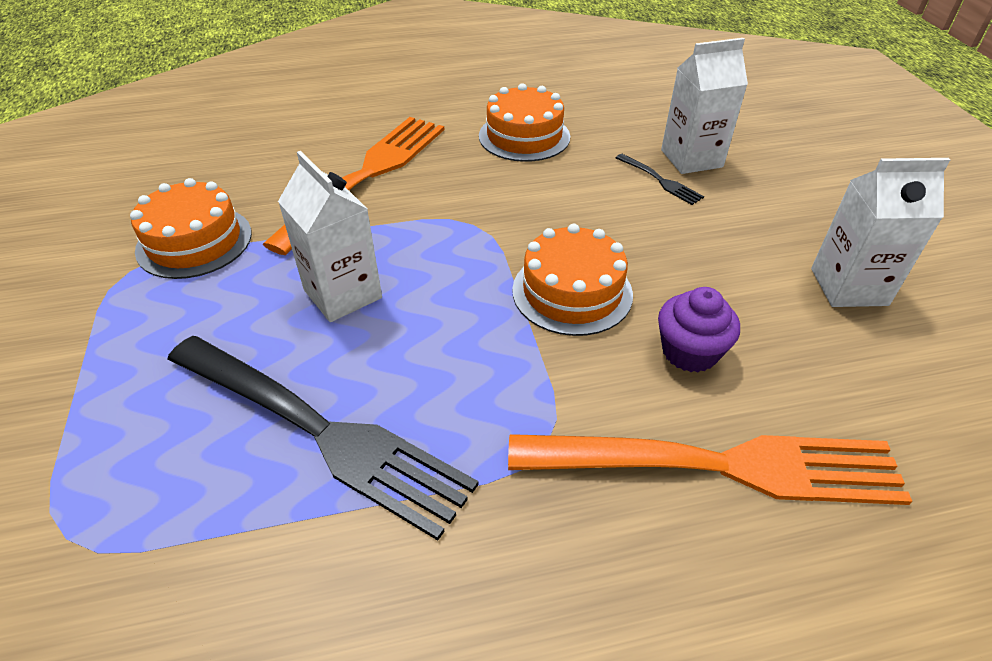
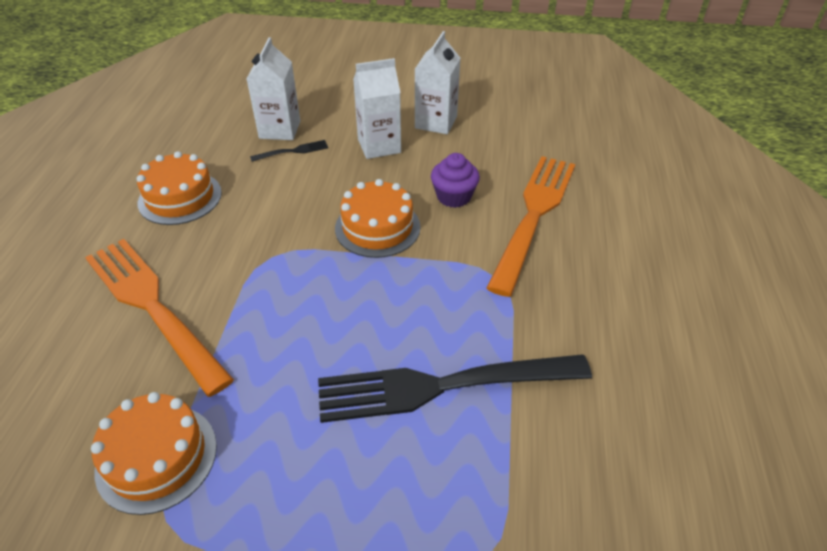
camera: 70 degrees left, 0 degrees up
(321, 431) = (442, 386): black fork -> black fork turned 150 degrees counterclockwise
(342, 294) = (306, 351): white carton -> white carton (379, 146)

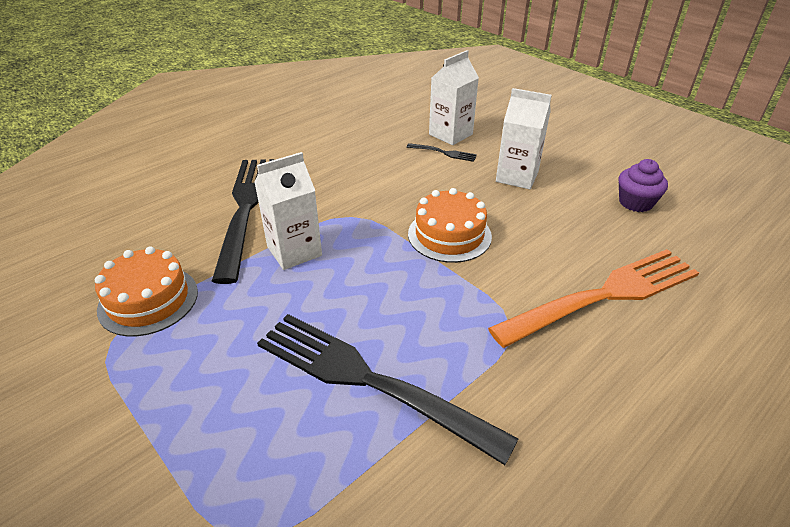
camera: 40 degrees right, 5 degrees down
(152, 307) = (246, 209): orange fork -> black fork
(180, 197) = (335, 150): orange cake -> none
(436, 122) = (588, 179): white carton -> white carton (294, 251)
(453, 196) = (541, 243): purple cupcake -> purple cupcake (635, 202)

